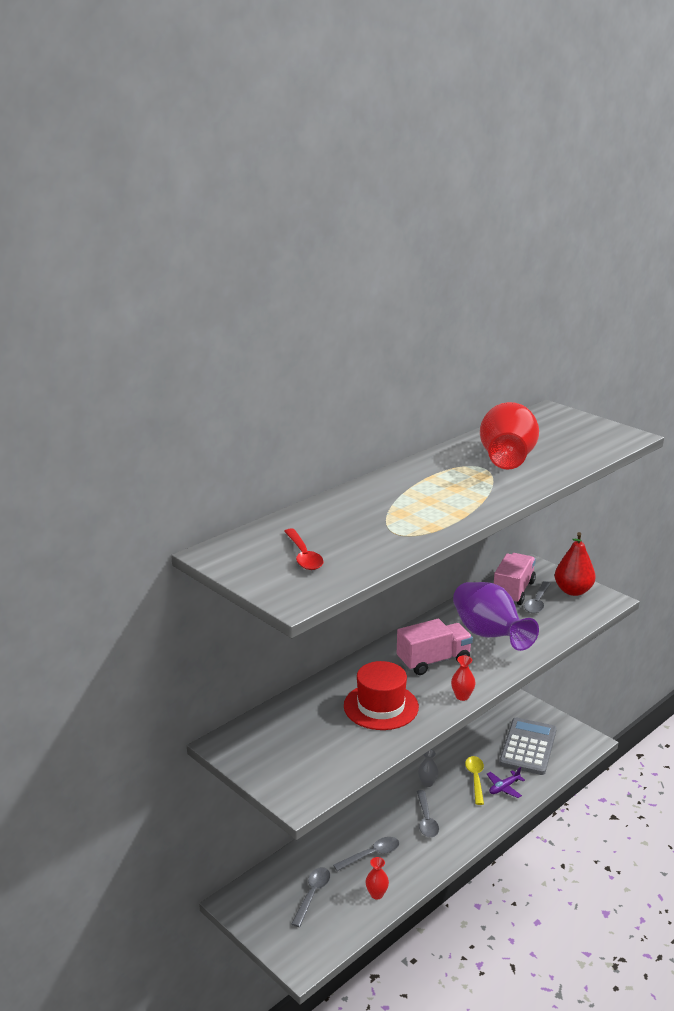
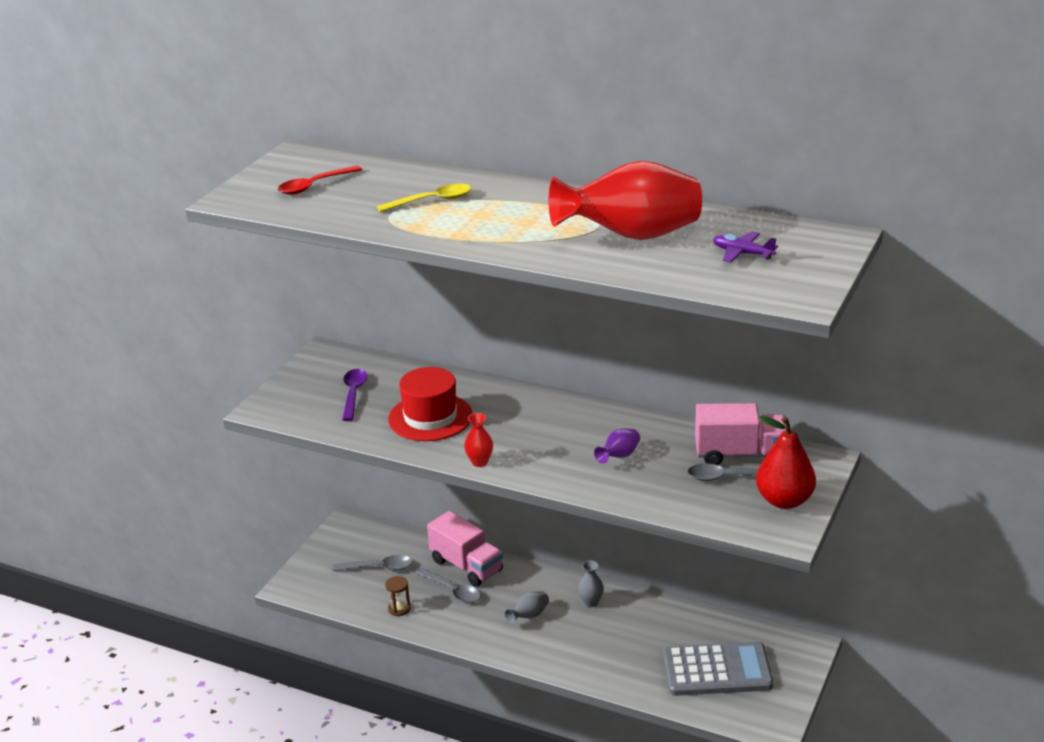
camera: 70 degrees right, 5 degrees up
(313, 740) = (353, 394): none -> purple spoon
(376, 894) = (399, 609): red vase -> brown hourglass
(426, 819) = (529, 616): grey spoon -> grey vase
(433, 661) = (536, 430): pink truck -> pink truck (466, 566)
(475, 779) = (623, 638): yellow spoon -> yellow spoon (431, 201)
(489, 635) = (619, 456): purple vase -> purple vase, size x0.41
(504, 788) = (623, 665): purple plane -> purple plane (742, 253)

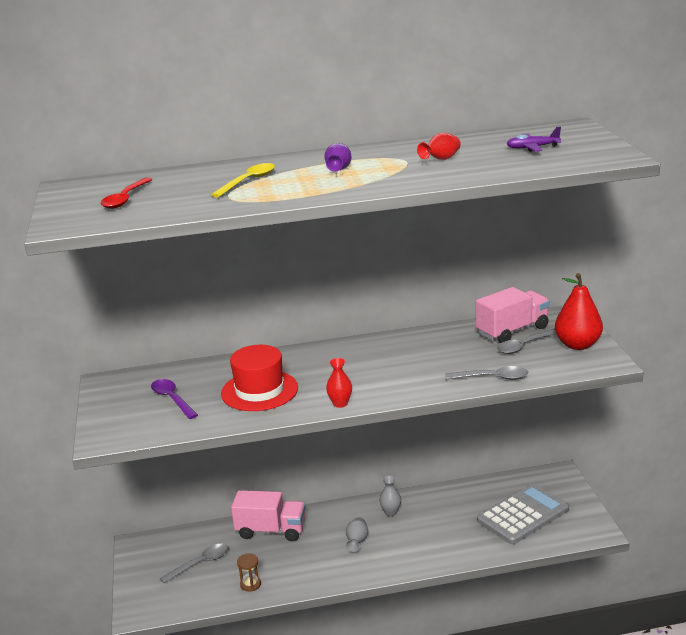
camera: 35 degrees left, 5 degrees down
(453, 590) = (279, 552): grey spoon -> grey spoon (492, 378)
(619, 456) = (435, 361): purple vase -> purple vase (338, 170)
(631, 236) = (441, 159): red vase -> red vase, size x0.41

